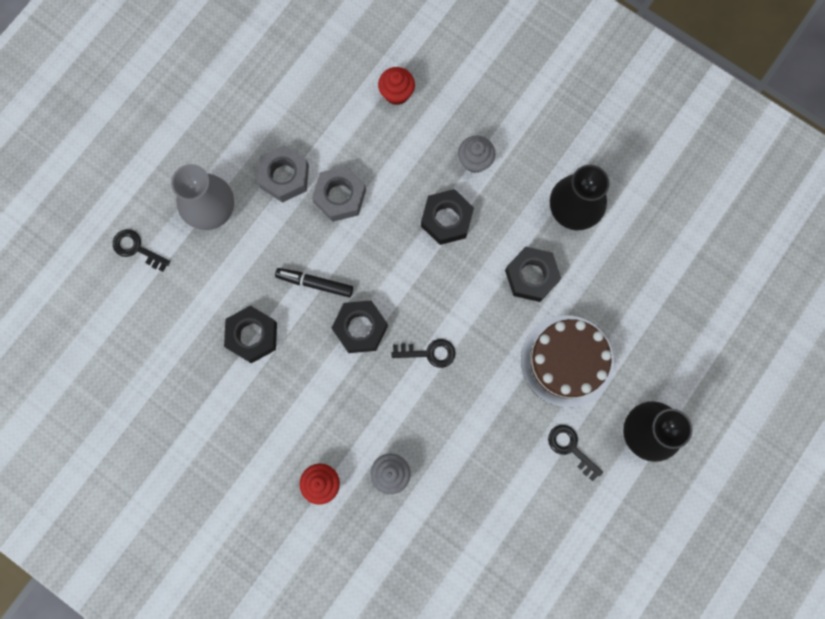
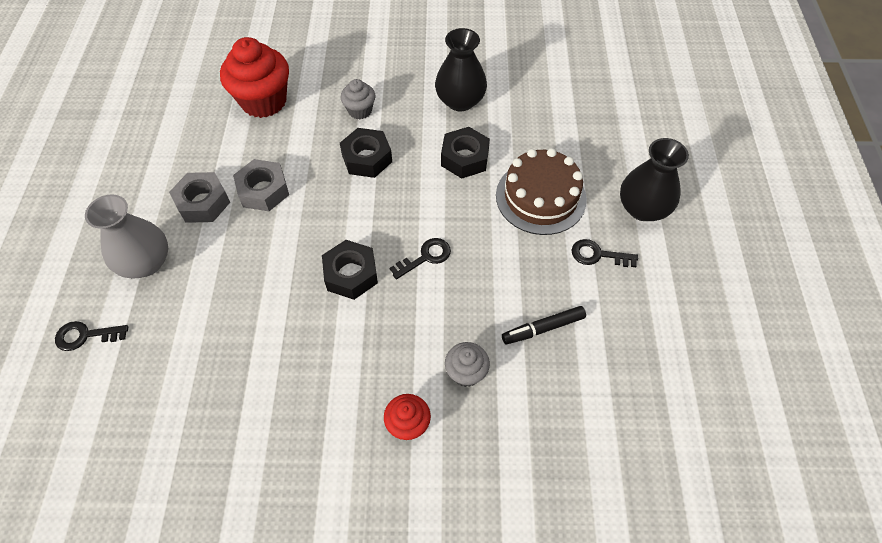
camera: 35 degrees left, 20 degrees down
(252, 336) = (252, 340): black nut -> none
(315, 283) = (285, 264): black marker -> black marker (543, 328)
(396, 93) = (263, 101): red cupcake -> red cupcake, size x1.93

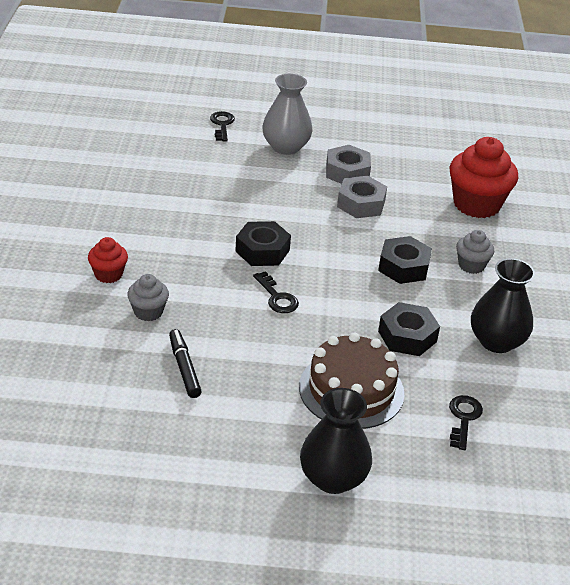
camera: 90 degrees right, 20 degrees down
(598, 255) = (268, 425): black key -> black key (463, 418)

